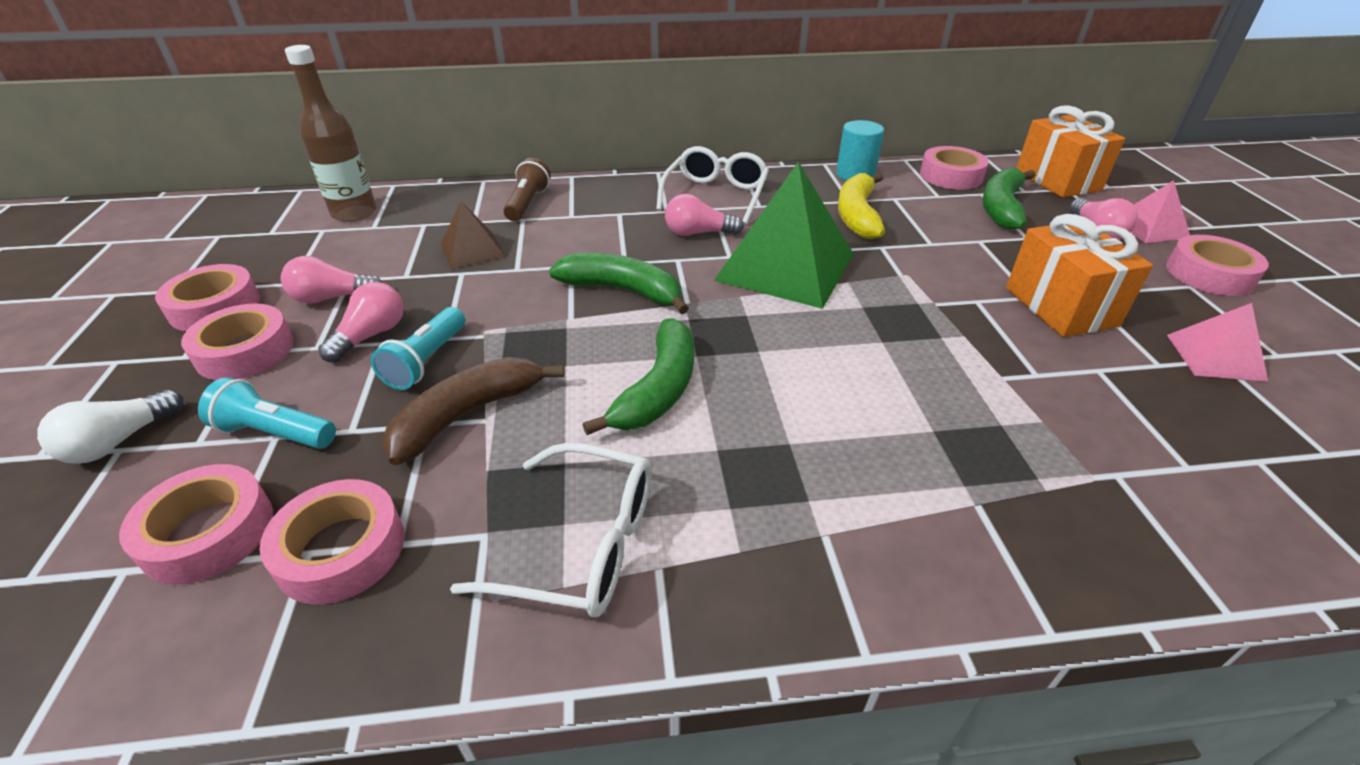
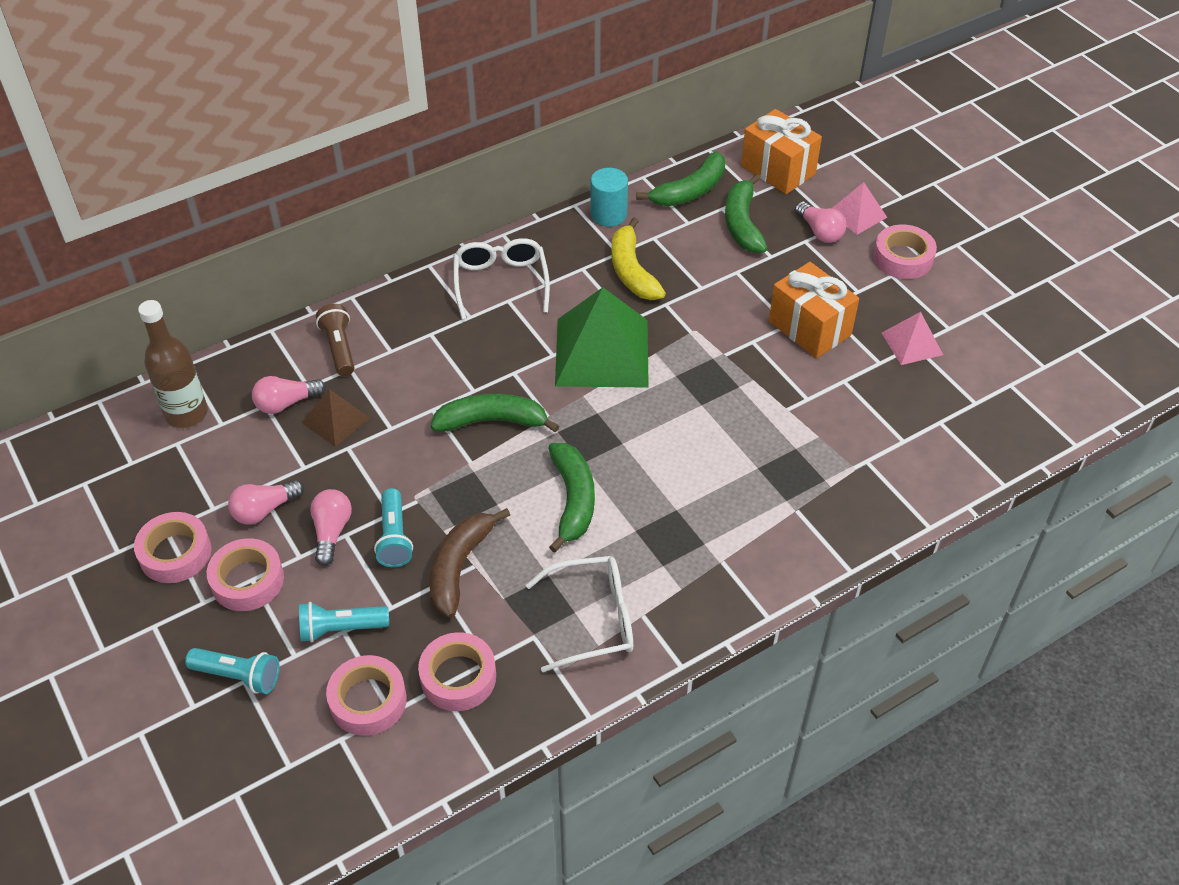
camera: 25 degrees left, 10 degrees up
(119, 441) = (238, 676): white light bulb -> turquoise flashlight
(698, 233) = (513, 336): pink light bulb -> pink light bulb (286, 403)
(951, 176) = (690, 191): pink tape -> green banana

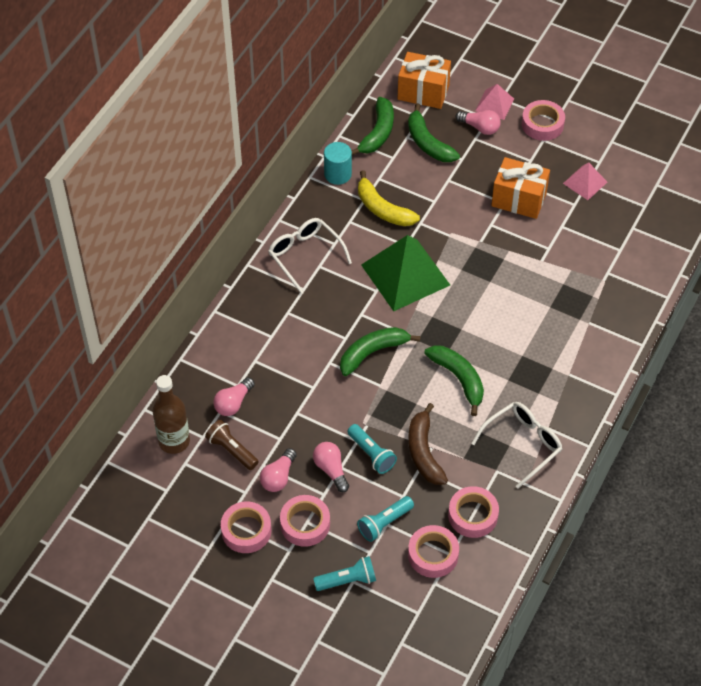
camera: 30 degrees left, 5 degrees up
(336, 420) = (274, 399): brown pyramid -> none
(339, 348) = (236, 350): brown flashlight -> brown flashlight (232, 450)

